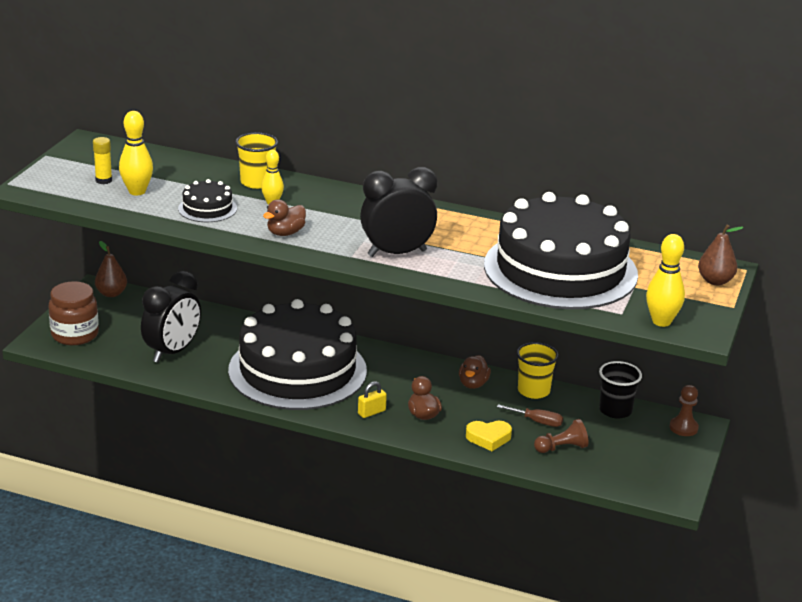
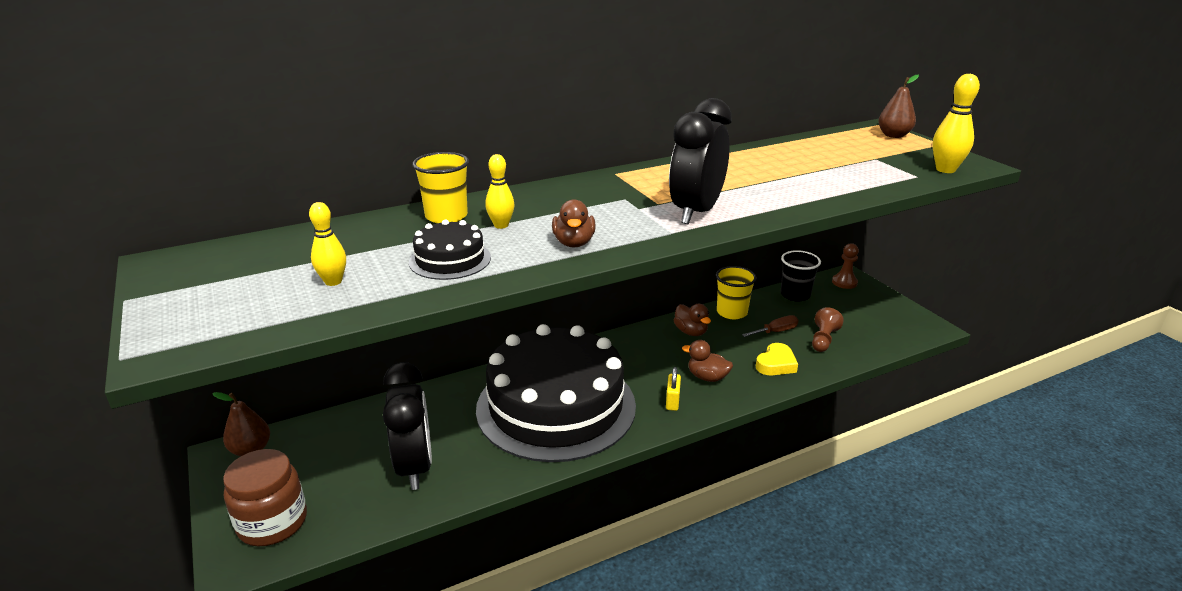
camera: 45 degrees left, 0 degrees up
(103, 180) = (265, 290): yellow glue stick -> none
(137, 191) = (333, 282): yellow bowling pin -> yellow bowling pin, size x0.66
(560, 269) = (814, 169): black cake -> none

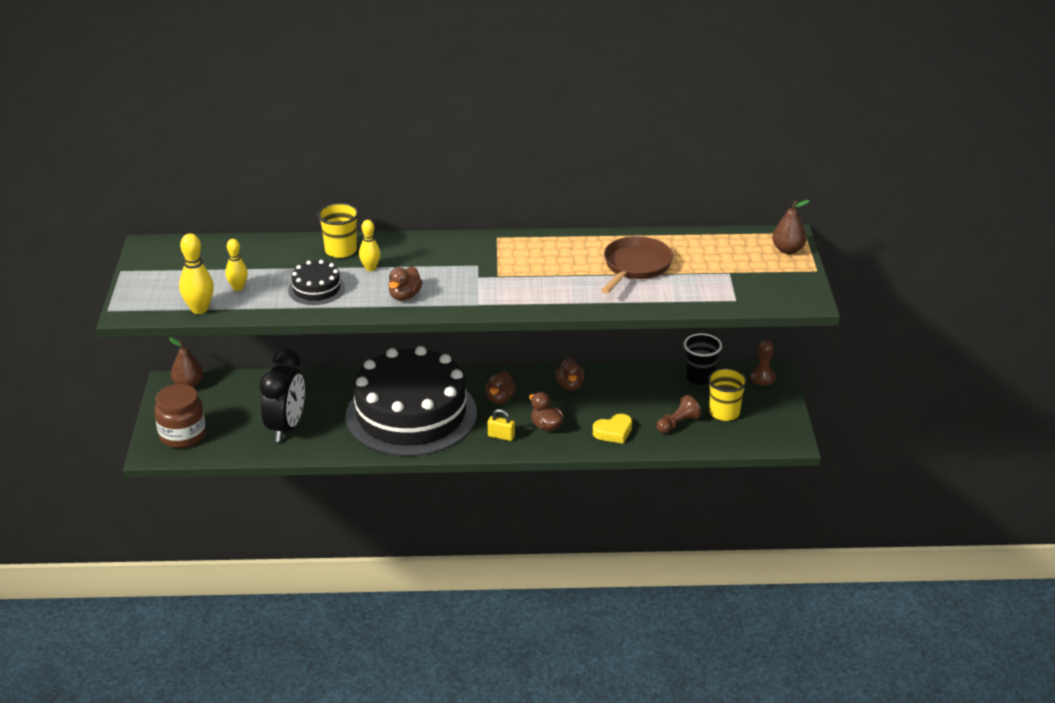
camera: 25 degrees right, 5 degrees up
(635, 363) = (500, 398): none -> brown duck
(672, 401) = (501, 436): yellow padlock -> yellow padlock turned 75 degrees clockwise
(696, 212) = (515, 291): black clock -> none
(732, 312) = (623, 378): yellow cup -> yellow cup (724, 413)
(776, 332) = (644, 405): brown screwdriver -> none
(785, 170) = (635, 266): none -> brown pan
(945, 170) = (771, 299): yellow bowling pin -> yellow bowling pin (199, 309)

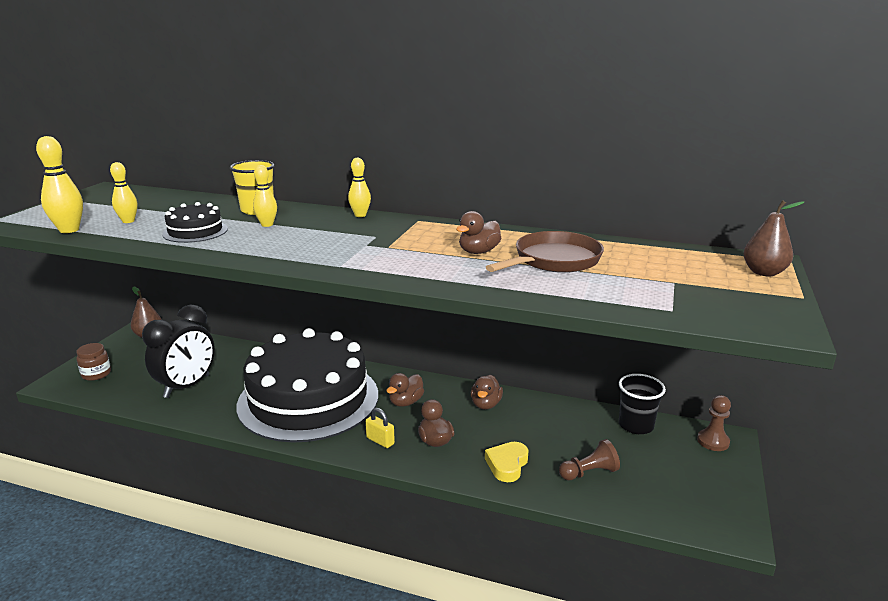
camera: 20 degrees right, 10 degrees down
(182, 435) = (96, 374): brown jar -> brown jar, size x0.60
(404, 296) = (271, 248): brown duck -> brown duck (478, 252)
(441, 240) = (360, 215): none -> yellow bowling pin
(613, 432) = (507, 465): yellow heart -> yellow heart turned 120 degrees clockwise
(724, 413) = (652, 472): yellow cup -> none

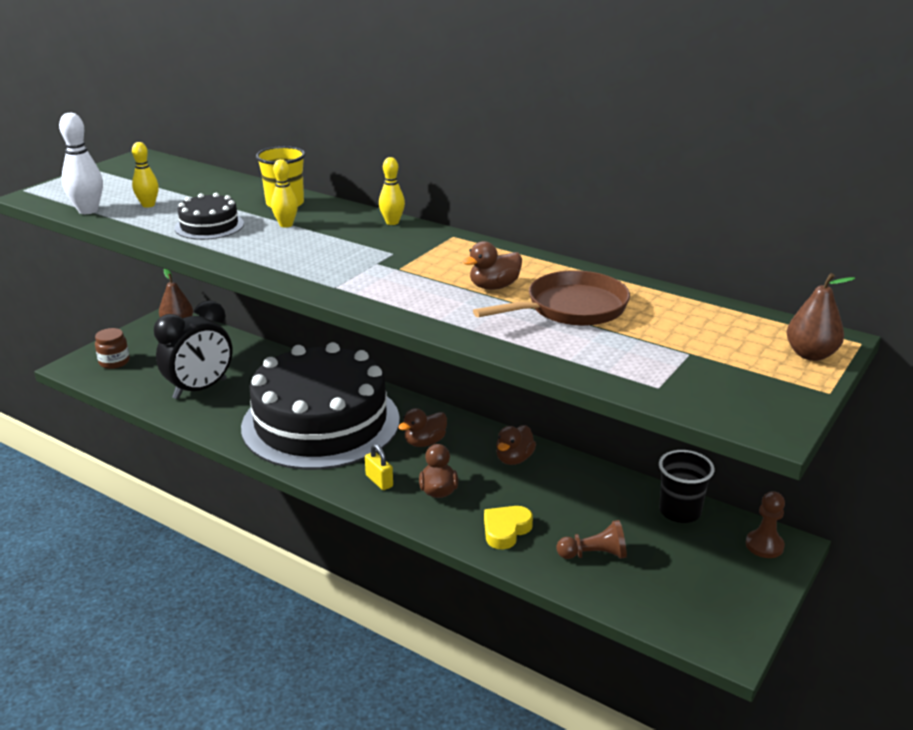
camera: 15 degrees right, 5 degrees up
(69, 230) = (88, 210): yellow bowling pin -> white bowling pin

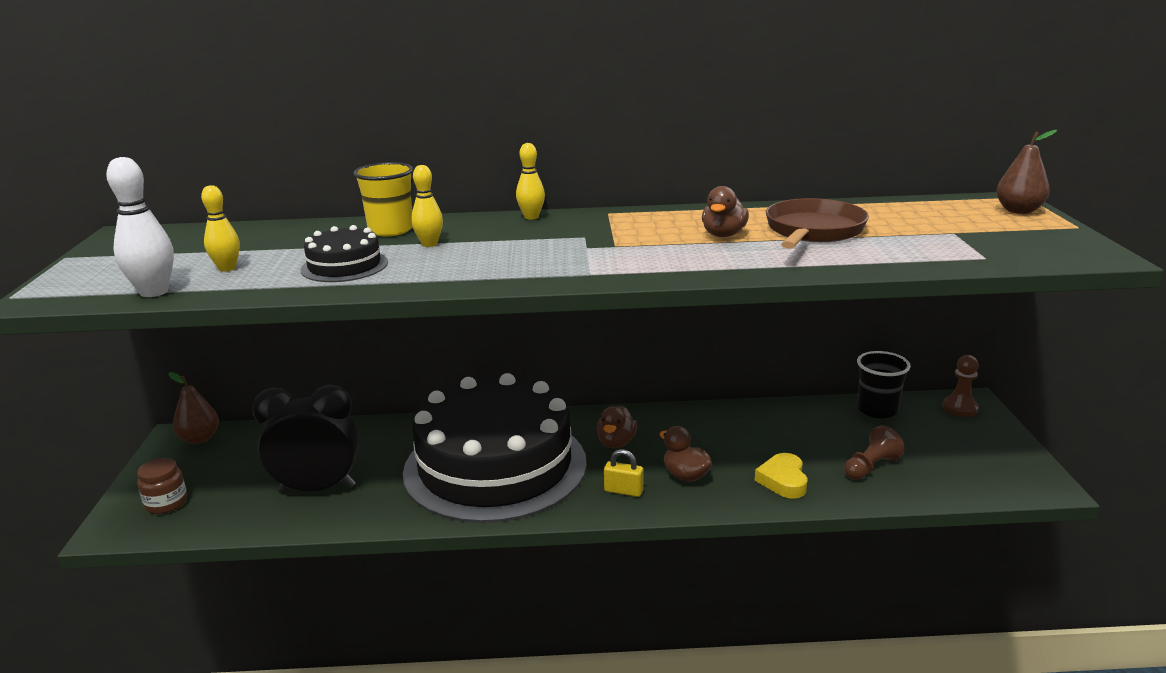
camera: 35 degrees left, 5 degrees down
(200, 389) = (317, 488): black clock -> black clock turned 105 degrees counterclockwise
(514, 459) = (708, 424): brown duck -> none

